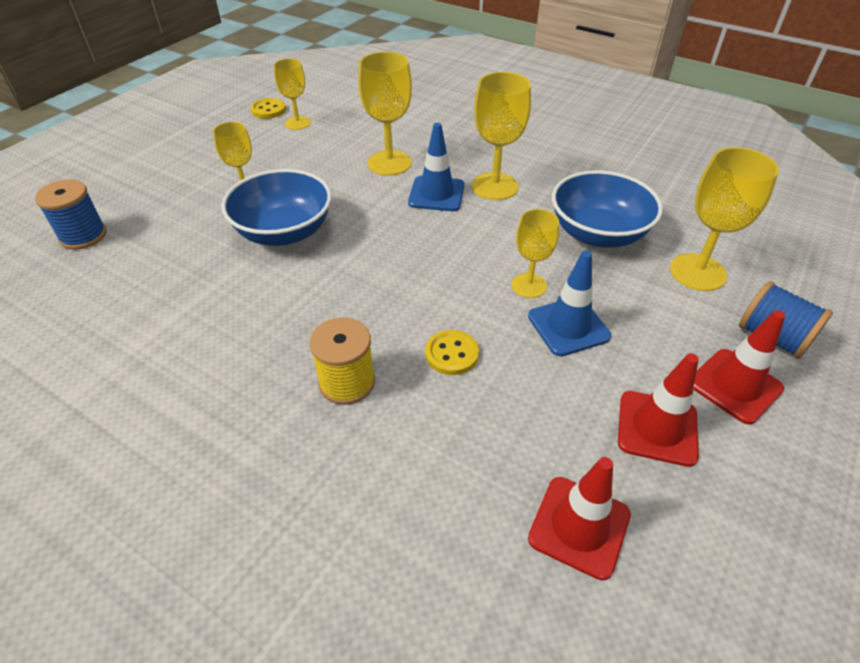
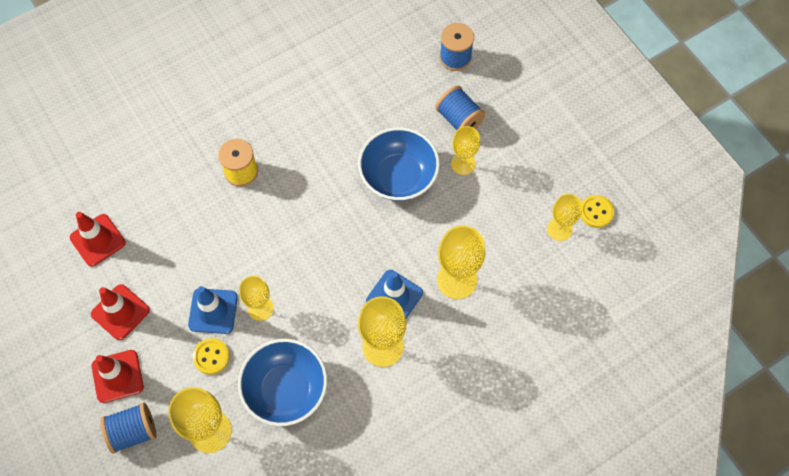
camera: 115 degrees right, 20 degrees up
(182, 209) = (459, 119): none -> blue spool
(451, 354) = (230, 233): yellow button -> yellow button (211, 356)

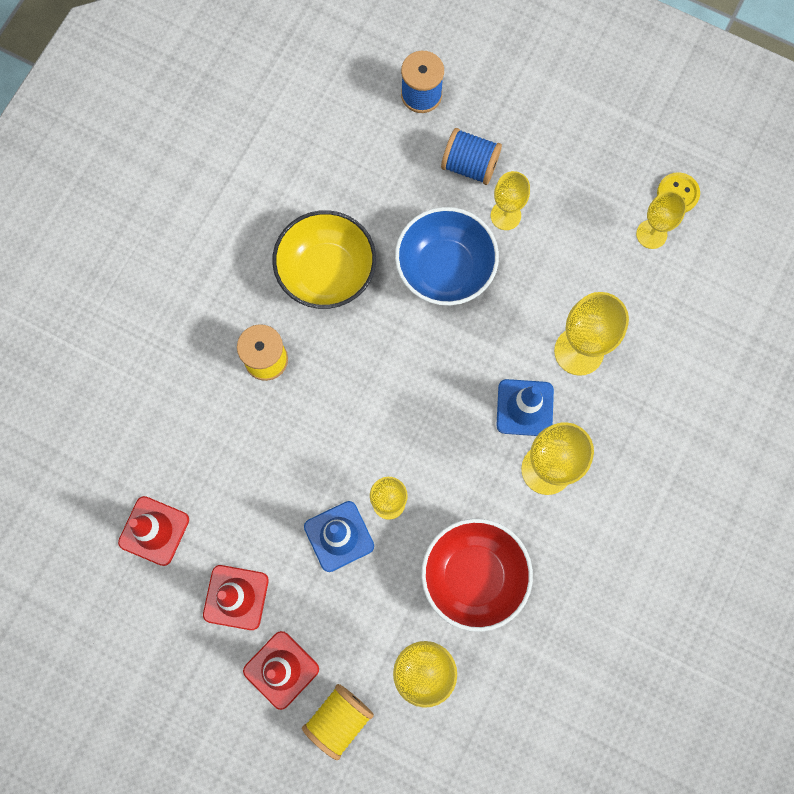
camera: 30 degrees left, 10 degrees up
(133, 431) = (339, 719): blue spool -> yellow spool
(211, 356) = (370, 587): yellow button -> none
(286, 389) = (474, 576): blue bowl -> red bowl
(317, 137) = (326, 272): none -> yellow bowl

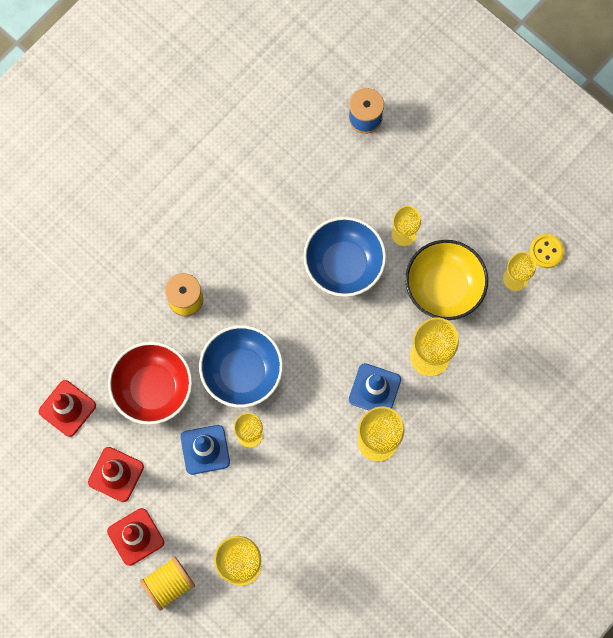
camera: 15 degrees right, 0 degrees up
(326, 272) = (251, 243): yellow bowl -> yellow bowl (444, 287)
(358, 429) = (242, 372): none -> blue bowl
(470, 165) = (387, 186): blue spool -> none
(474, 576) = (298, 506): red bowl -> red bowl (153, 388)

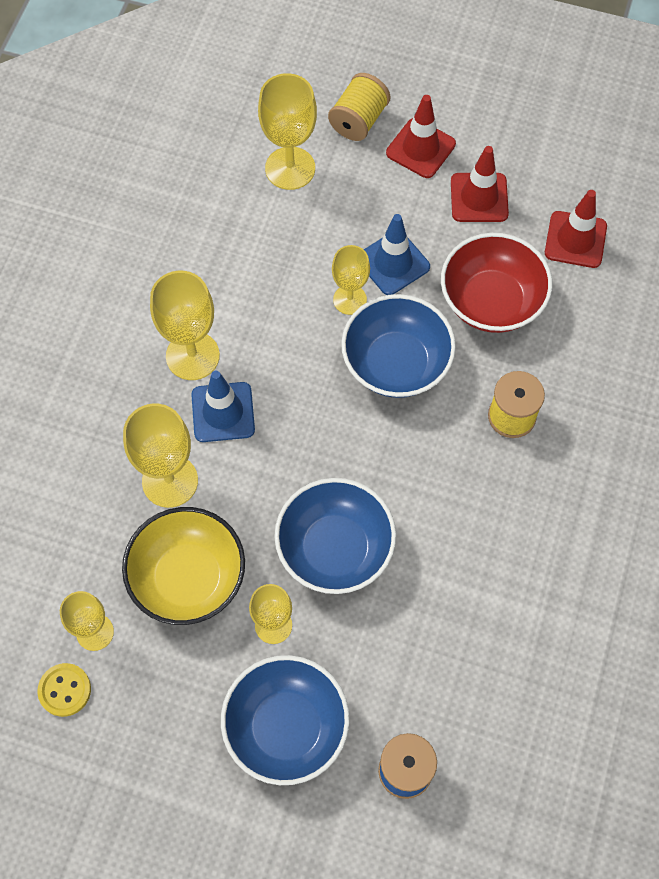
camera: 155 degrees right, 10 degrees down
(422, 171) = (286, 727): none -> blue bowl

